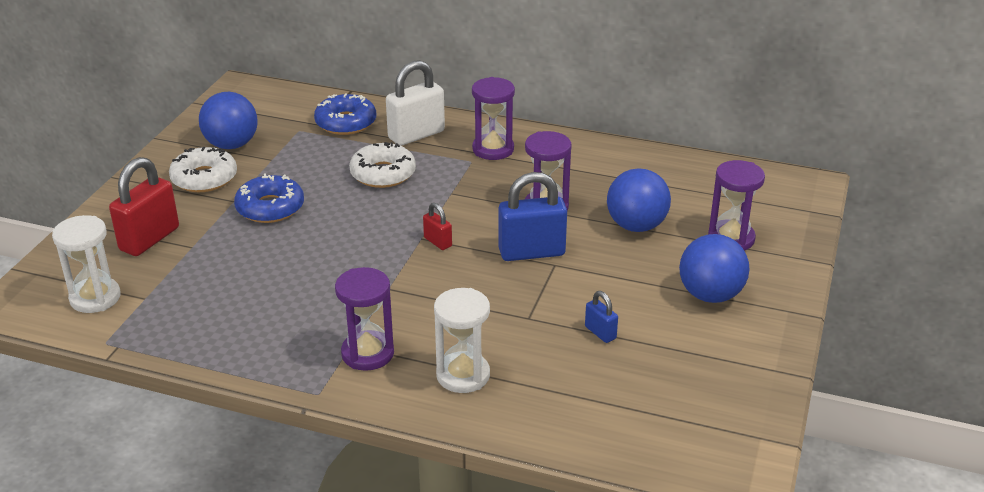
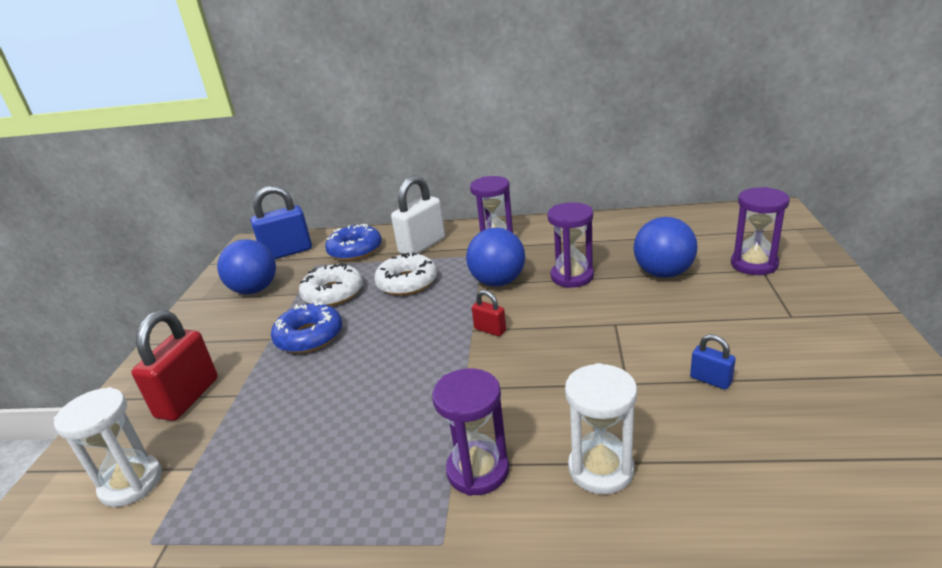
camera: 10 degrees left, 5 degrees down
(204, 178) = (235, 324): white donut -> white donut (333, 293)
(531, 252) = (586, 318): blue padlock -> blue padlock (287, 252)
(710, 295) = (782, 316): blue ball -> blue ball (498, 282)

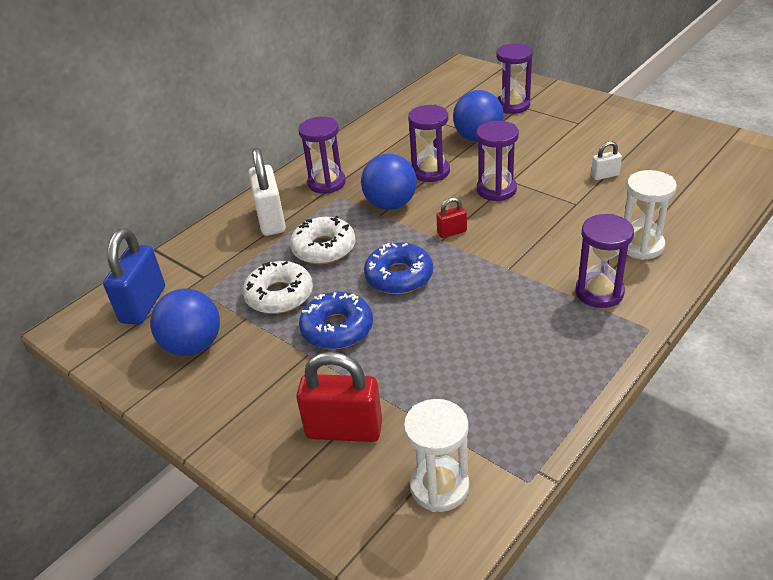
camera: 55 degrees left, 10 degrees up
(188, 398) = (344, 430): red padlock -> red padlock turned 45 degrees counterclockwise
(355, 250) = (214, 260): blue donut -> blue donut (399, 276)
(587, 323) = (496, 190): none -> purple hourglass
(710, 380) = (604, 175): blue padlock -> white padlock

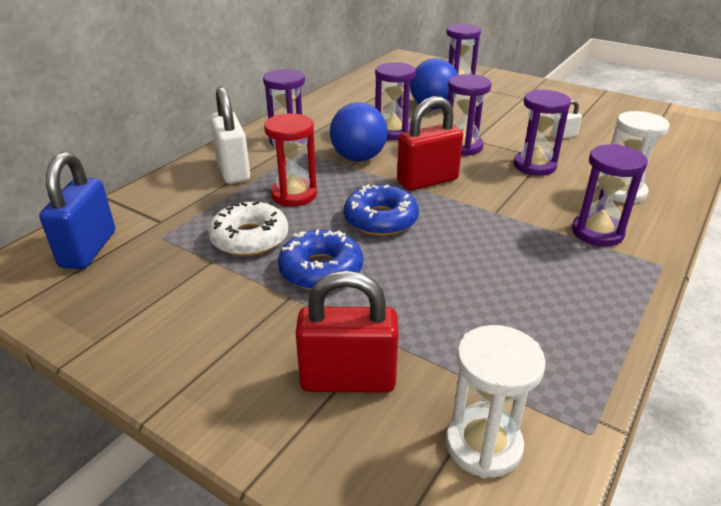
camera: 10 degrees left, 5 degrees down
(193, 346) = (150, 290): blue ball -> none
(324, 248) = (294, 195): white donut -> red hourglass
(452, 232) = (427, 181): red padlock -> red padlock, size x2.02
(562, 214) = (534, 166): none -> purple hourglass

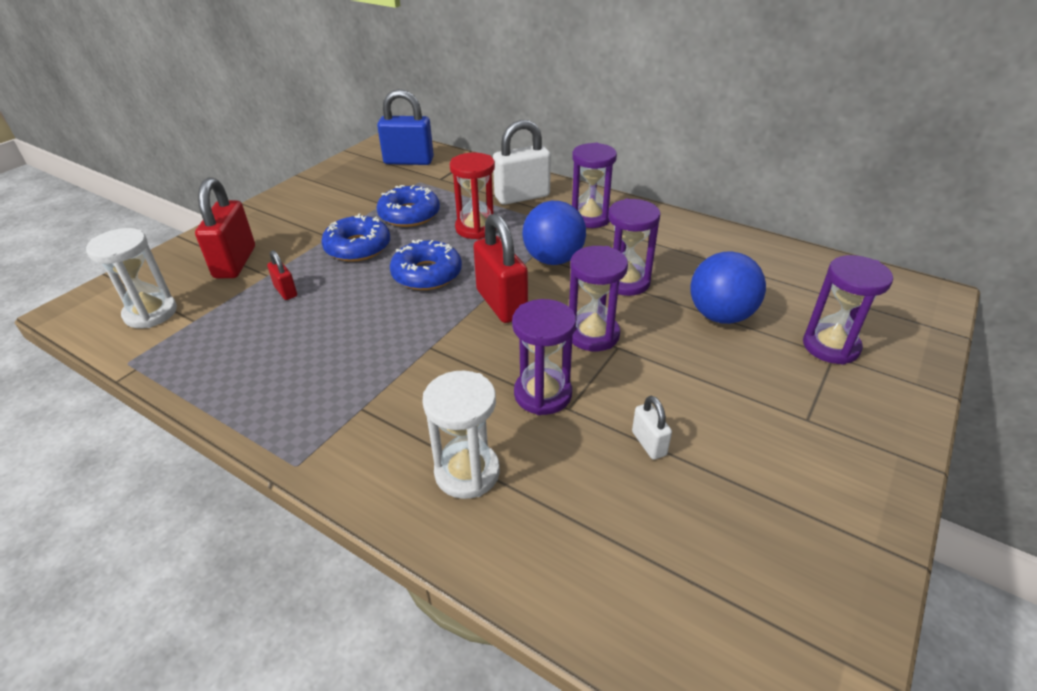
camera: 90 degrees right, 5 degrees up
(250, 238) = (409, 215): white donut -> blue donut
(418, 314) = (286, 291): none -> red padlock
(597, 232) = (373, 422): purple hourglass -> none

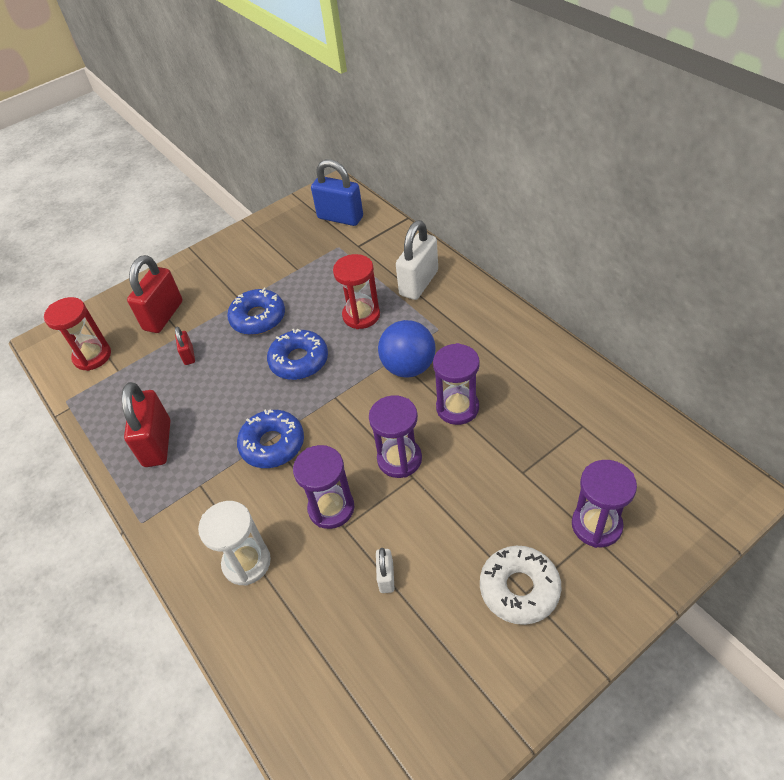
camera: 25 degrees right, 10 degrees up
(151, 313) = (92, 356): white hourglass -> red hourglass
(409, 215) = (313, 287): blue donut -> blue donut (272, 444)
(501, 303) = (343, 407): red padlock -> red padlock (157, 443)
(522, 196) = (419, 283): white padlock -> white padlock turned 60 degrees counterclockwise
(590, 218) = (466, 323): purple hourglass -> none
(720, 316) = (518, 466): blue ball -> none
(798, 417) = (519, 589): none -> white donut

